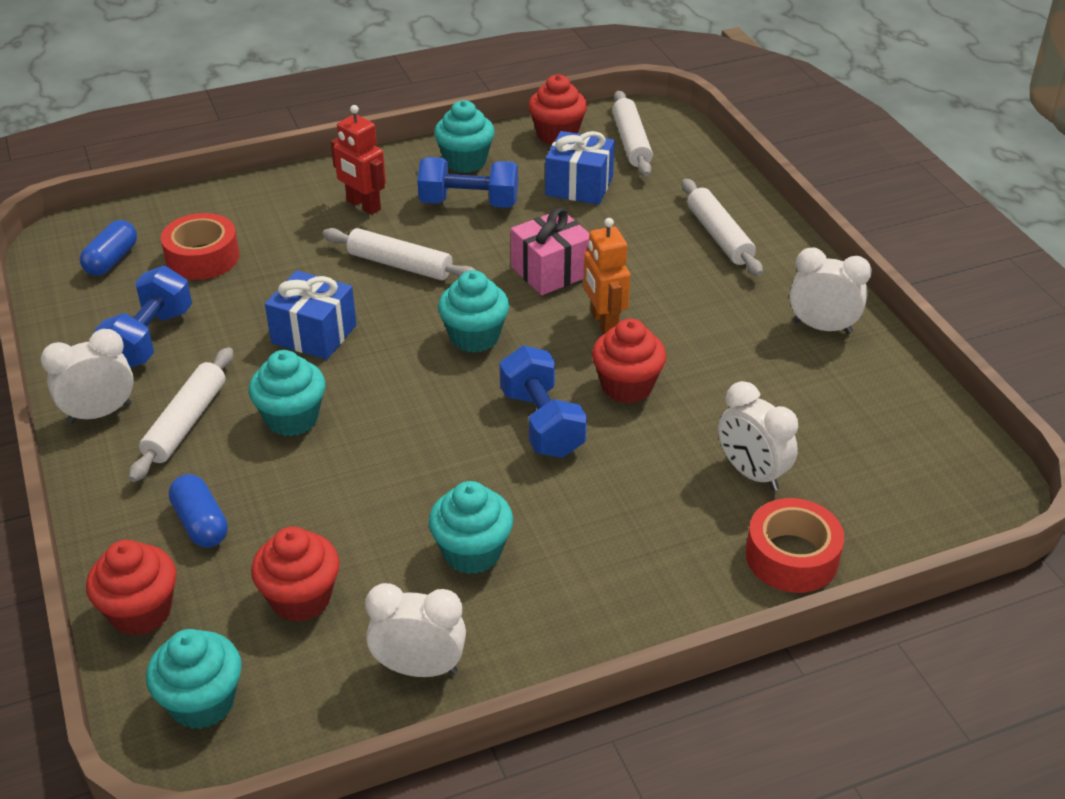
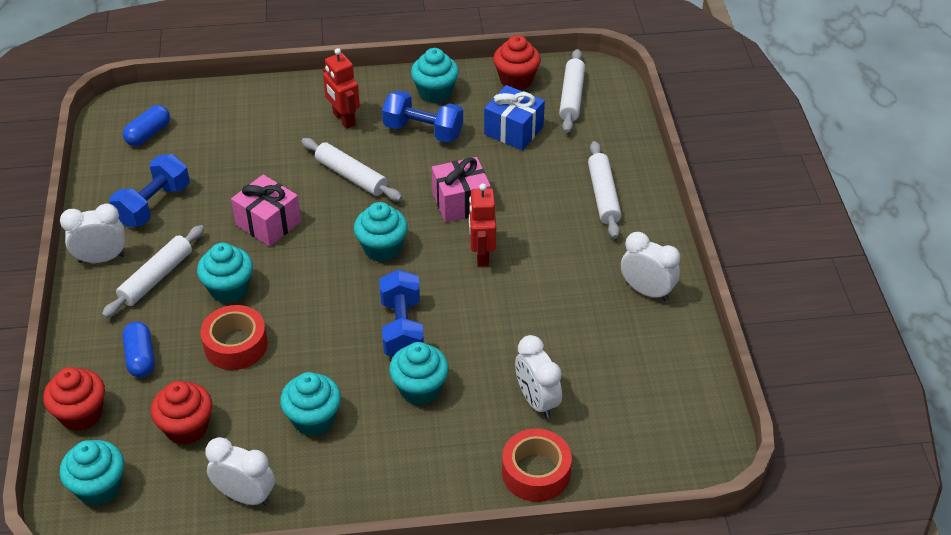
camera: 15 degrees right, 5 degrees up
(202, 257) = (212, 143): red tape -> red tape (236, 345)
(314, 334) = (268, 223): blue gift -> pink gift
(596, 488) = (419, 389): none -> turquoise cupcake
(603, 323) = (482, 255): orange robot -> red robot
(627, 386) = (476, 311): red cupcake -> none

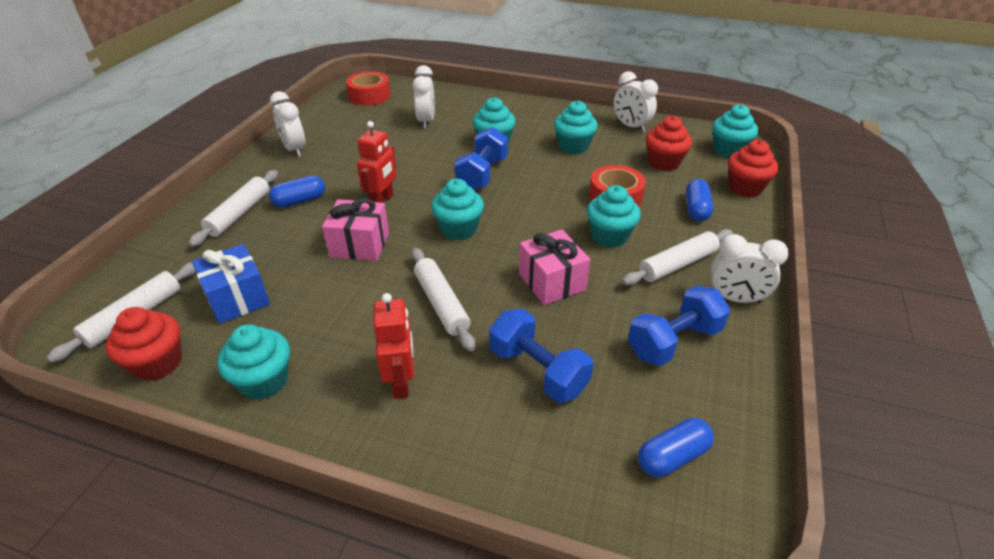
camera: 155 degrees left, 5 degrees down
(423, 131) = (326, 331): blue dumbbell -> blue dumbbell (538, 371)
(536, 472) = (455, 98): red tape -> red tape (369, 96)
(564, 228) = (300, 201): none -> blue capsule

